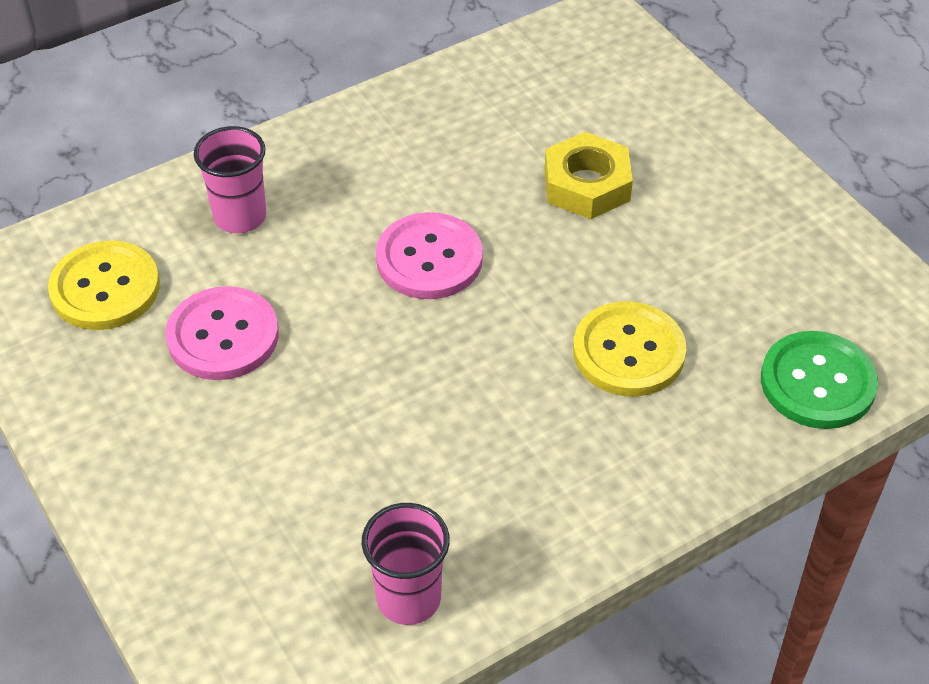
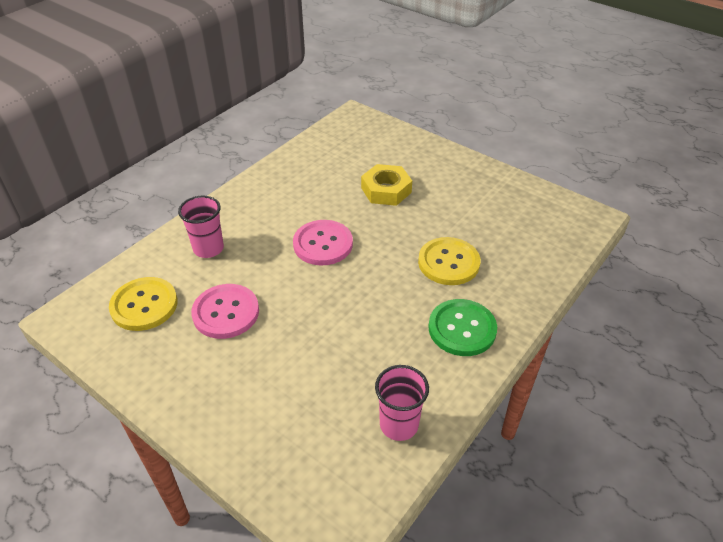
camera: 20 degrees left, 5 degrees down
(817, 382) = (547, 253): green button -> green button (462, 329)

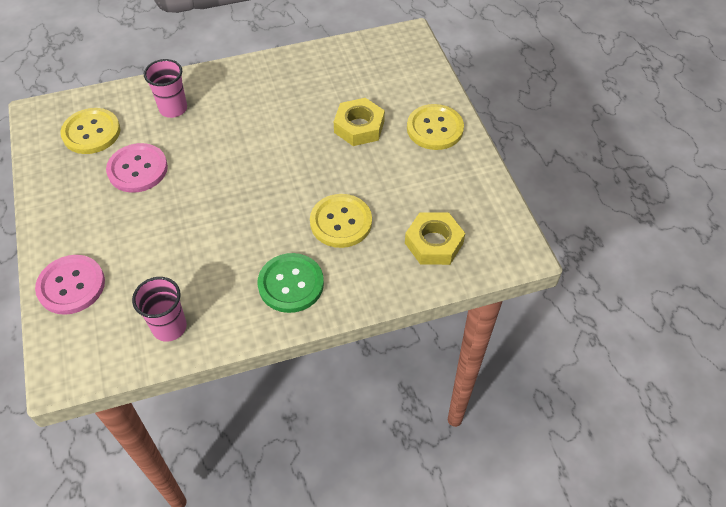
camera: 35 degrees right, 10 degrees up
(323, 244) = (259, 150): pink button -> pink button (71, 286)
(443, 166) = (435, 128): none -> yellow button
(531, 241) = (434, 243): none -> yellow nut

